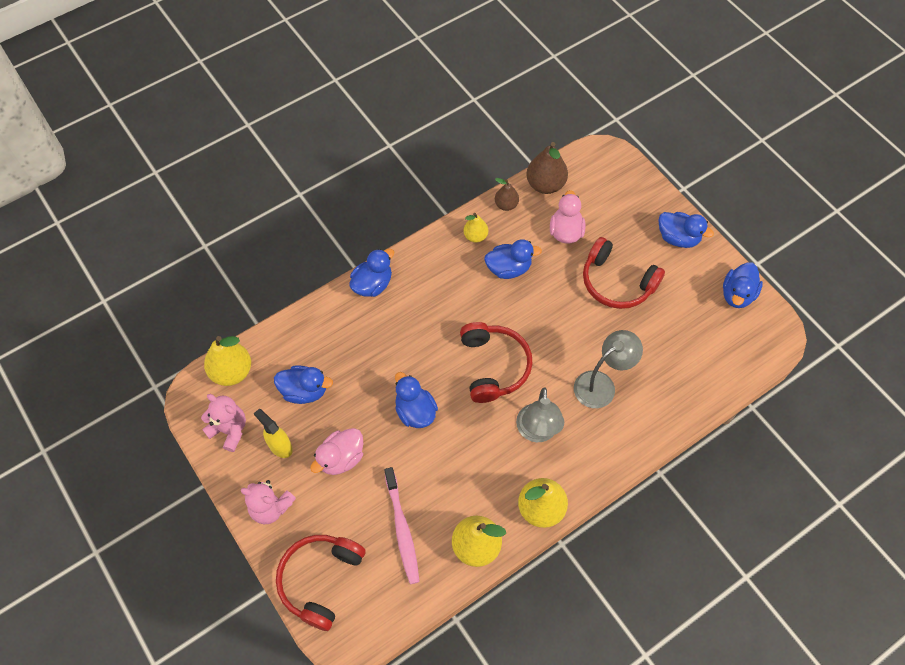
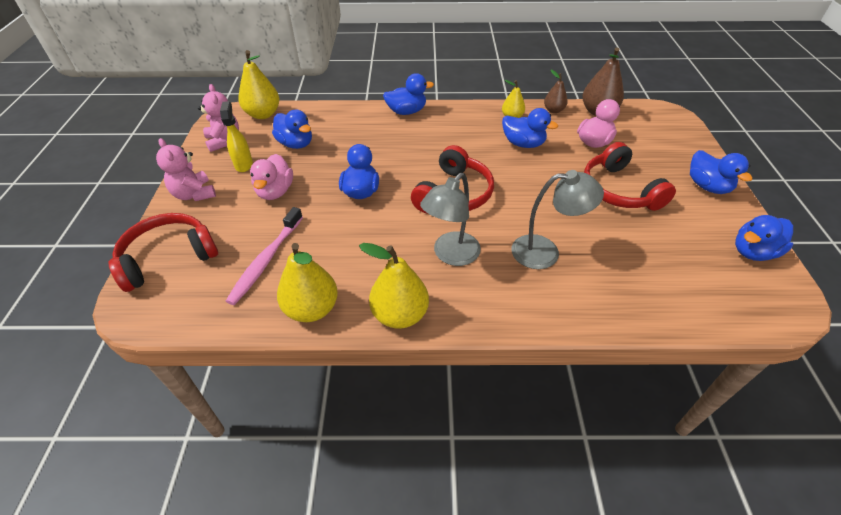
camera: 35 degrees right, 15 degrees down
(341, 458) = (275, 192): pink duck -> pink duck turned 75 degrees counterclockwise

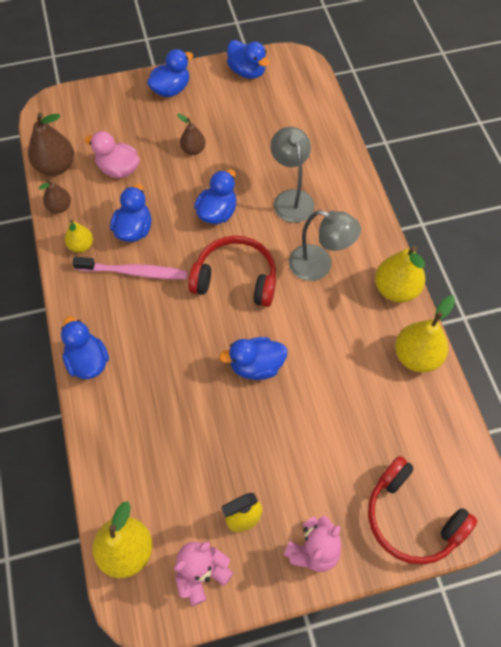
camera: 105 degrees left, 15 degrees up
(266, 260) = (380, 418): pink toothbrush -> pink toothbrush (134, 272)
(275, 192) = (282, 456): pink duck -> none
(296, 144) = (187, 472): blue duck -> blue duck (217, 212)
(619, 190) = (193, 150): red headphones -> brown pear

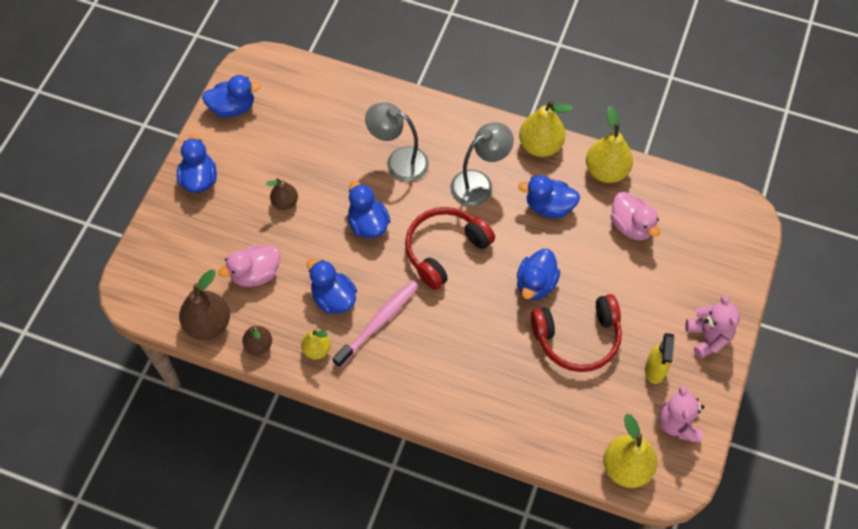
camera: 55 degrees left, 0 degrees up
(88, 361) = (440, 407): blue duck -> blue duck (549, 206)
(377, 410) = (631, 226): none -> pink duck
(411, 518) = (725, 259): red headphones -> red headphones (577, 338)

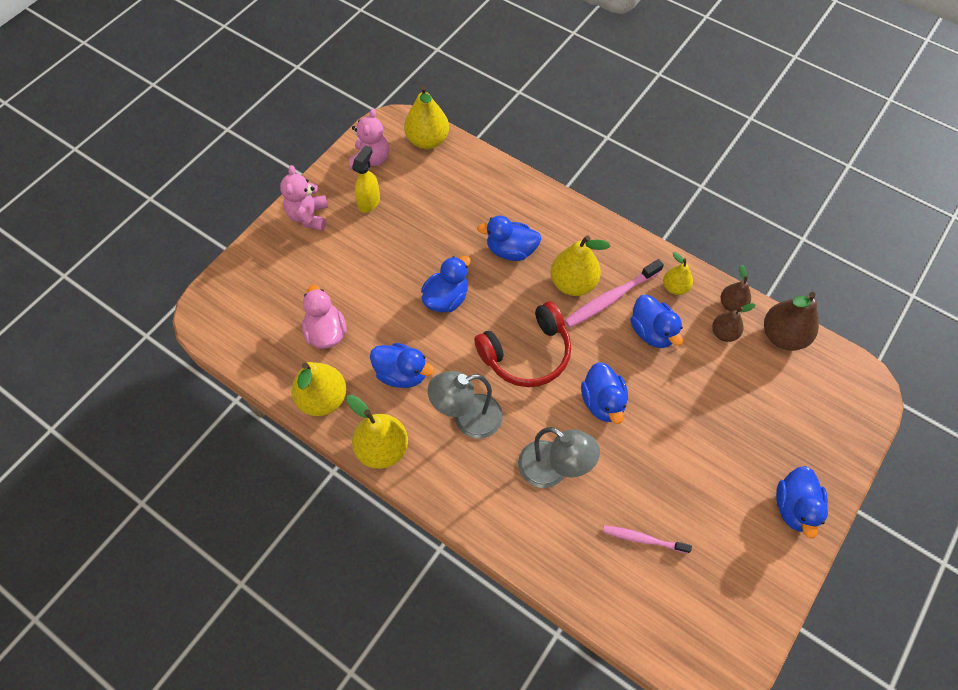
camera: 165 degrees left, 0 degrees up
(233, 108) = (751, 604): blue duck -> blue duck (511, 250)
(256, 274) = (731, 376): pink duck -> none
(285, 202) = (693, 451): brown pear -> brown pear (724, 333)
(318, 130) = (643, 539): none -> pink toothbrush
(418, 329) = (573, 283): none -> yellow pear
(577, 338) = (426, 242): red headphones -> none

